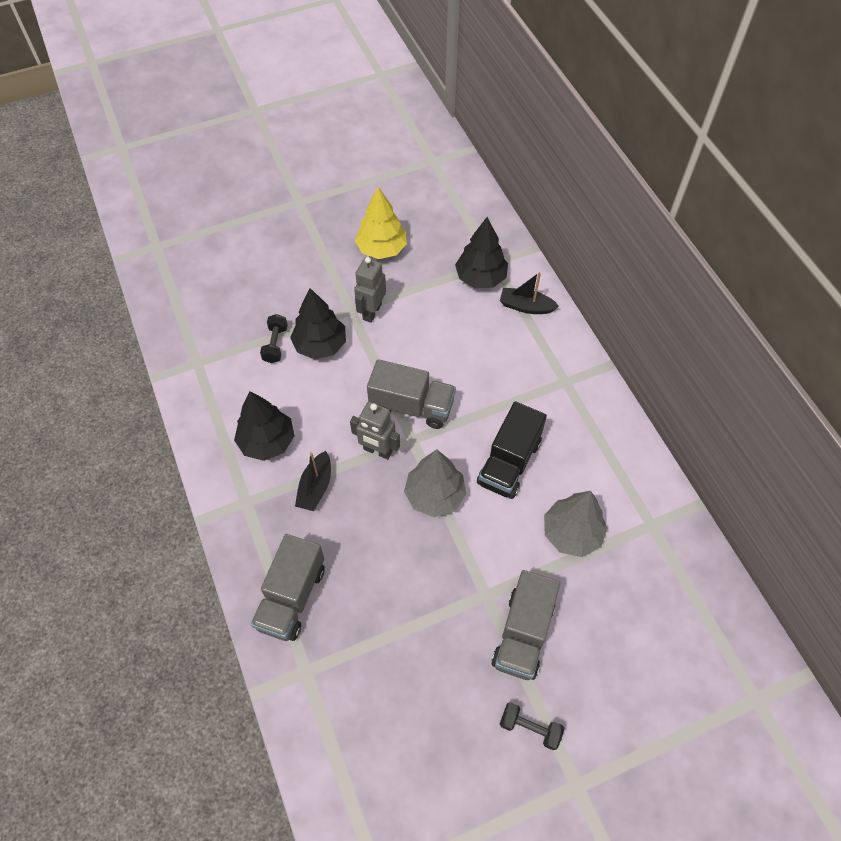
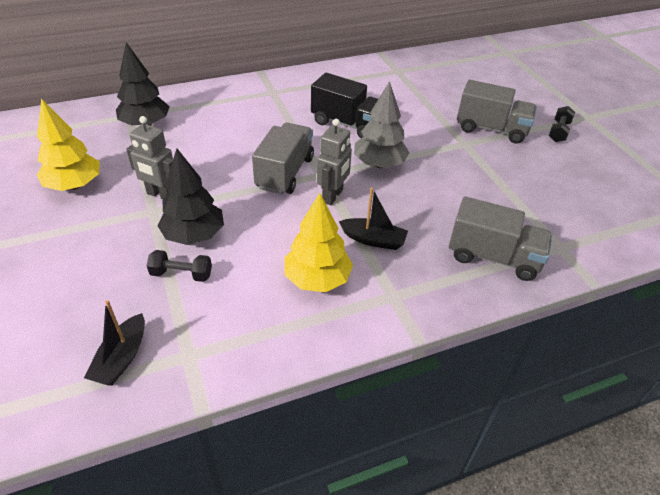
camera: 90 degrees left, 15 degrees down
(267, 441) = (317, 279): black tree -> yellow tree
(526, 306) = (189, 103): black boat -> black boat (121, 358)
(571, 533) = (408, 102): grey tree -> none

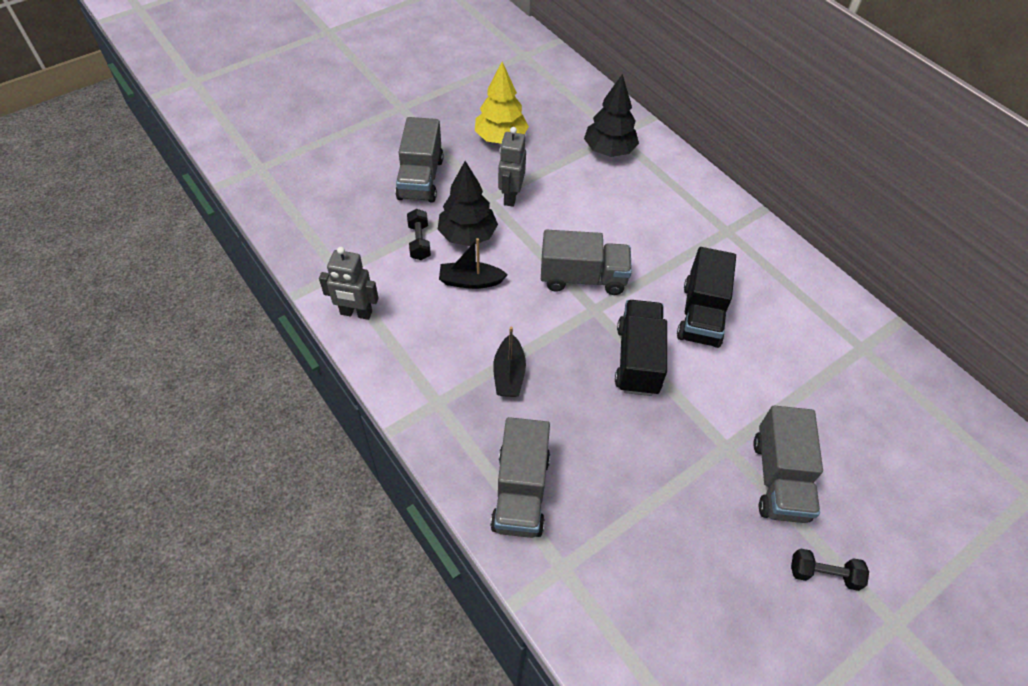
camera: 75 degrees right, 10 degrees up
(87, 257) = (420, 179): none -> grey truck
(121, 358) = (328, 235): black boat -> black boat (470, 281)
(317, 279) = (441, 338): yellow tree -> none
(333, 196) = (563, 326): grey robot -> grey robot (356, 313)
(379, 164) = (637, 359): grey tree -> black truck

